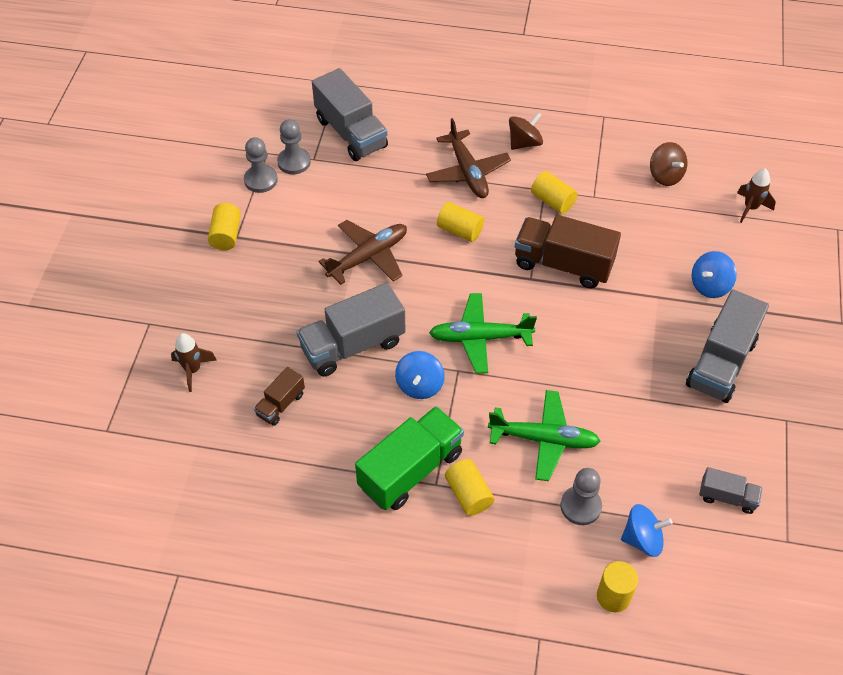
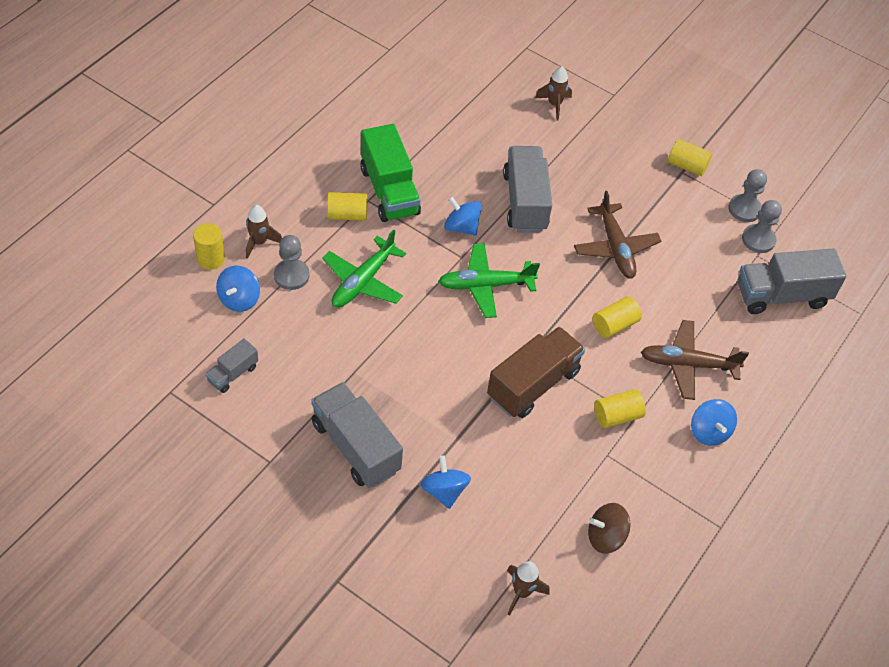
camera: 110 degrees right, 0 degrees up
(280, 404) = (493, 141): brown truck -> none
(480, 338) = (485, 285): green plane -> green plane turned 120 degrees counterclockwise
(524, 143) = (709, 432): brown spinning top -> blue spinning top
(560, 560) = (259, 242): none -> brown rocket

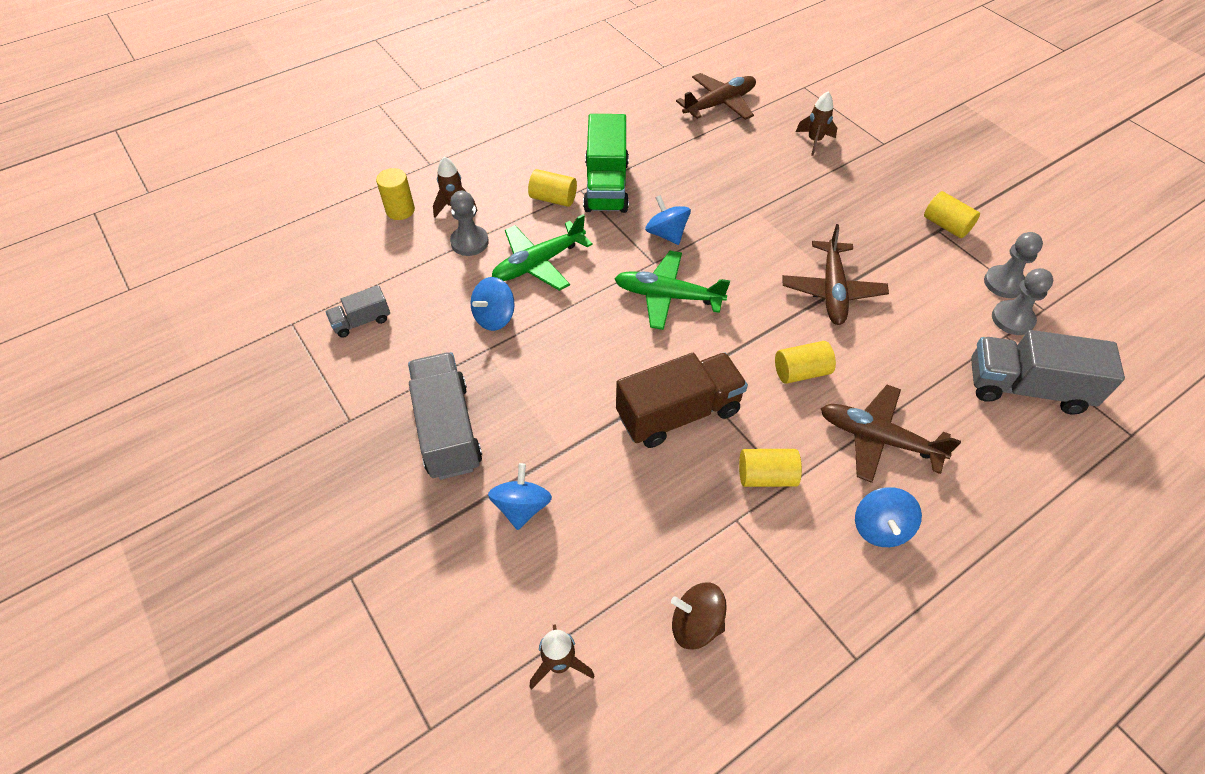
camera: 25 degrees right, 0 degrees up
(239, 299) = (407, 252): blue spinning top -> blue spinning top (494, 317)
(457, 82) = (719, 104): none -> brown plane
(525, 202) = (746, 224): grey truck -> none

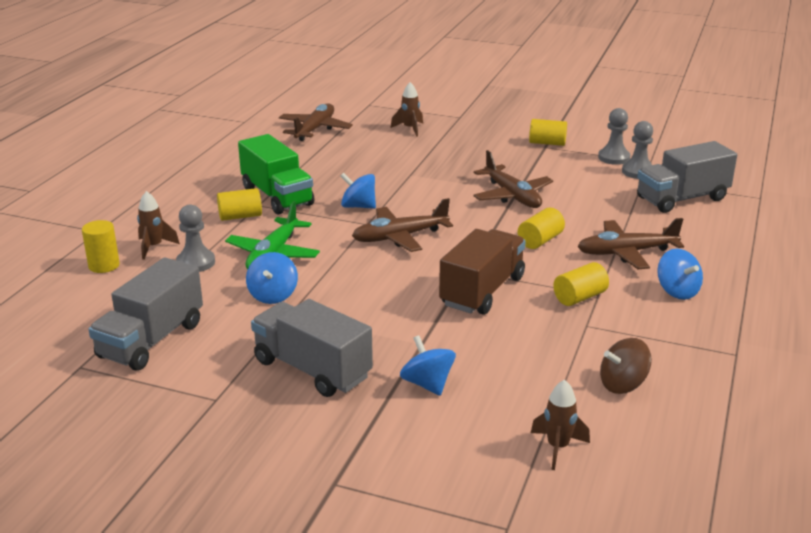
camera: 35 degrees left, 25 degrees down
(362, 321) = (151, 340): grey truck -> grey truck, size x1.94
(667, 296) = (400, 237): green plane -> brown plane

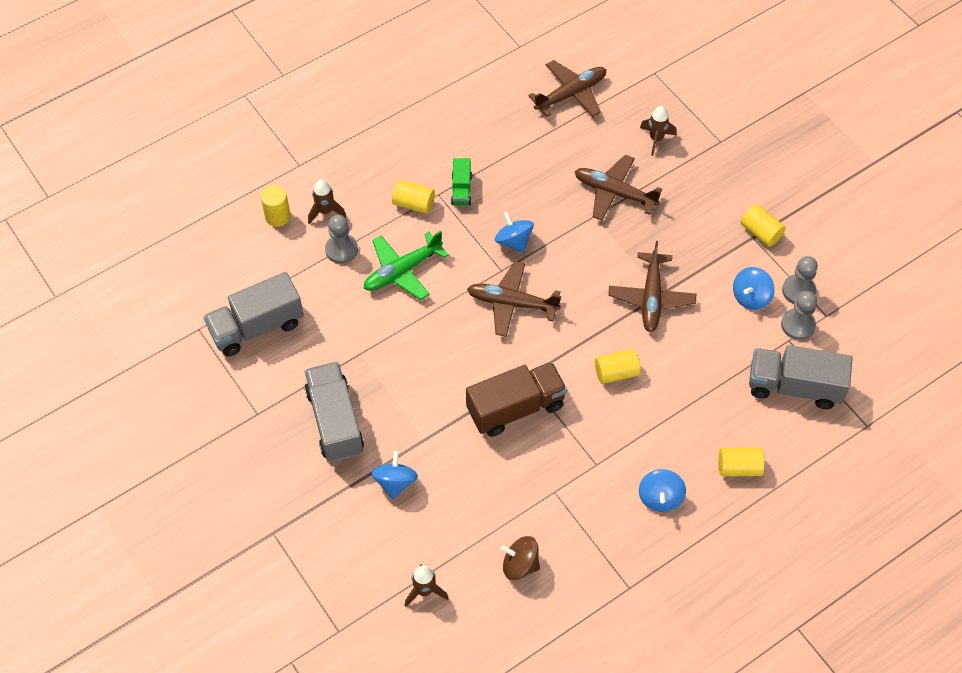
camera: 35 degrees right, 30 degrees up
(273, 295) = (367, 323): blue spinning top -> blue spinning top (751, 297)
(277, 196) = (461, 190): green truck -> green truck, size x0.52
(579, 297) = (580, 459): yellow cylinder -> yellow cylinder (739, 467)
(626, 253) = (669, 429): brown plane -> brown plane (614, 193)

